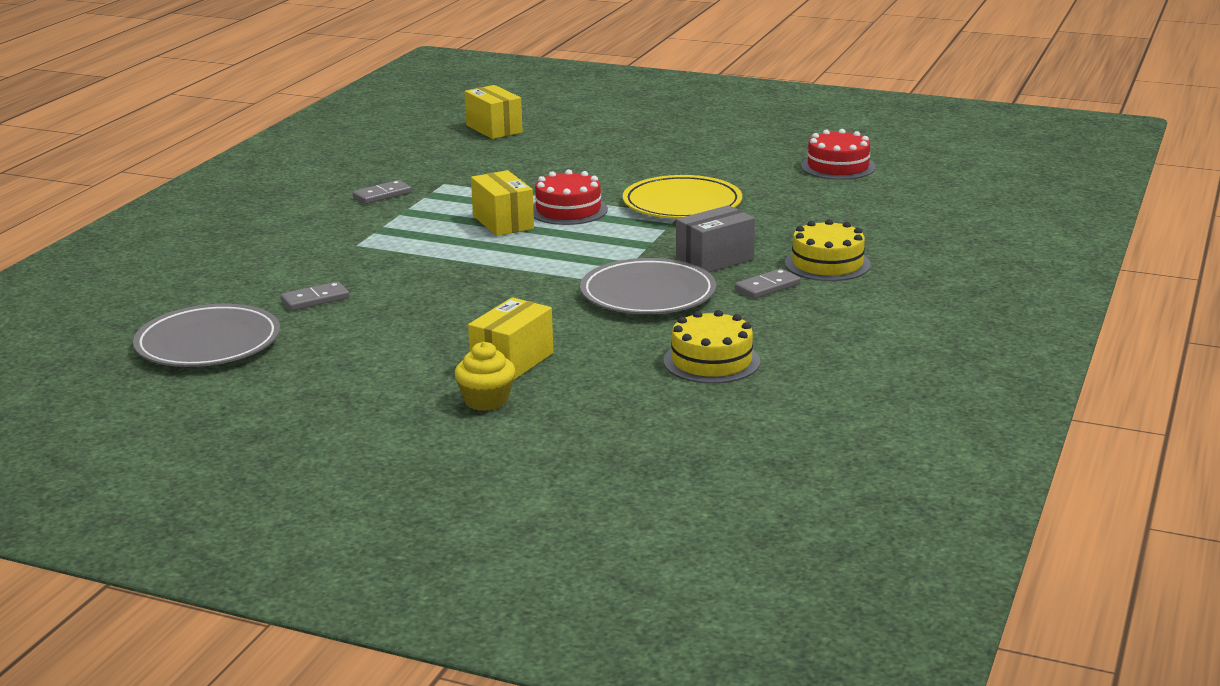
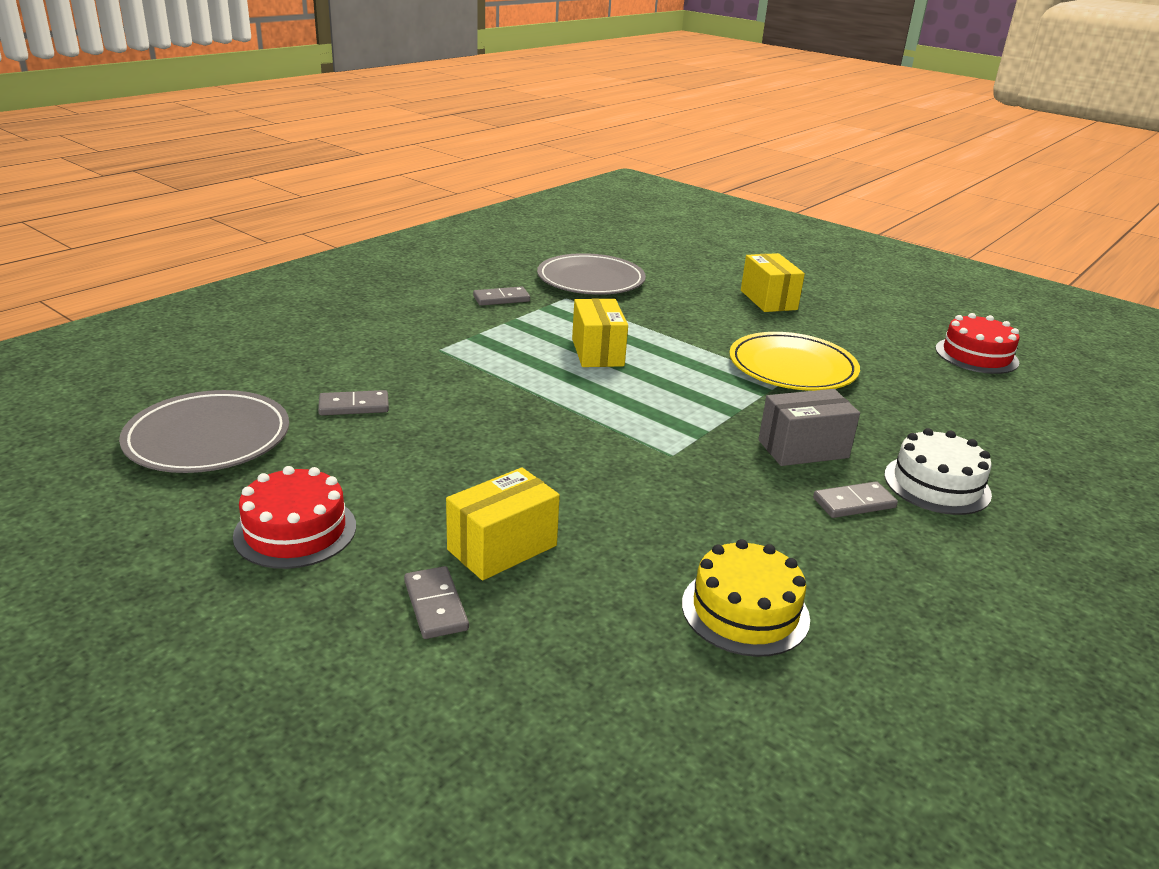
camera: 15 degrees right, 5 degrees up
(486, 400) = (436, 605): yellow cupcake -> grey domino
(494, 129) = (644, 251): yellow box -> yellow box (768, 300)
(568, 210) = (670, 351): red cake -> red cake (295, 531)
(648, 294) = (708, 480): grey plate -> grey plate (590, 280)
(827, 264) = (937, 484): yellow cake -> white cake

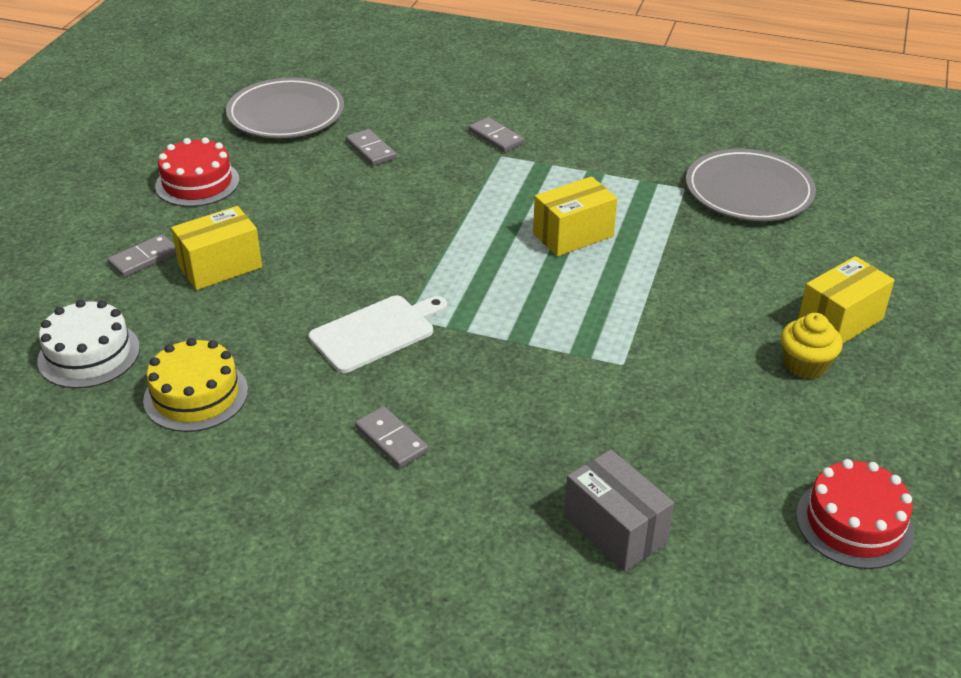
camera: 70 degrees right, 10 degrees up
(501, 299) = (639, 155): grey domino -> grey domino (496, 137)
(502, 547) = (220, 267): yellow box -> yellow box turned 60 degrees counterclockwise
(687, 475) = (376, 332): none -> white cutting board
(792, 367) = (658, 365): yellow plate -> none
(803, 449) = (473, 395): grey box -> grey box (615, 530)
(811, 323) = (805, 364): none -> yellow cupcake
(937, 484) = (465, 497): white cake -> white cake (89, 354)

